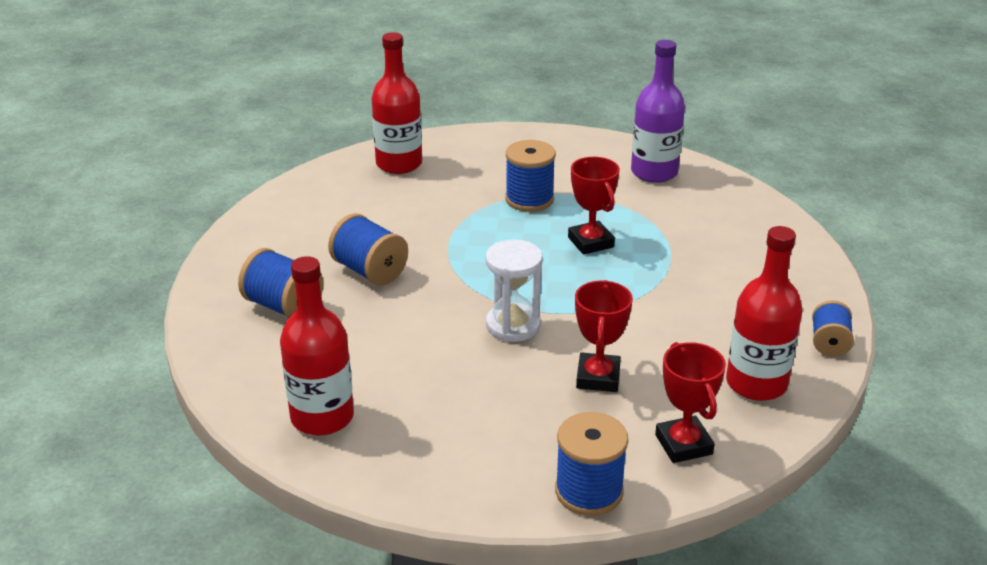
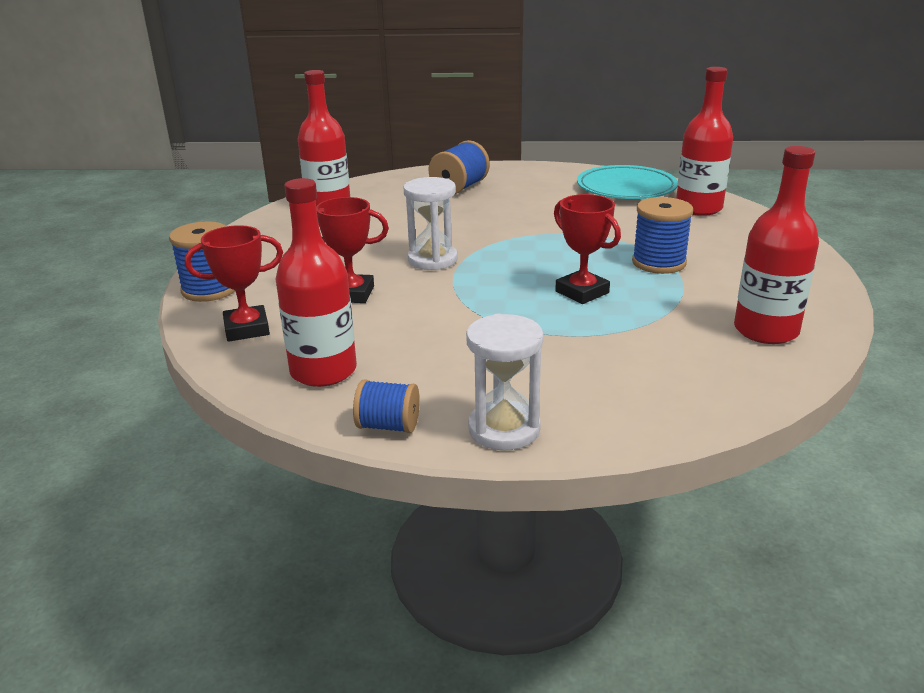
camera: 90 degrees right, 5 degrees down
(326, 195) = (626, 188): none -> turquoise plate
(370, 271) = (511, 208): blue spool -> none
(590, 242) = (582, 292): red trophy -> red trophy turned 75 degrees clockwise
(654, 172) = (766, 330): purple bottle -> red bottle
(817, 290) = (504, 429): none -> white hourglass

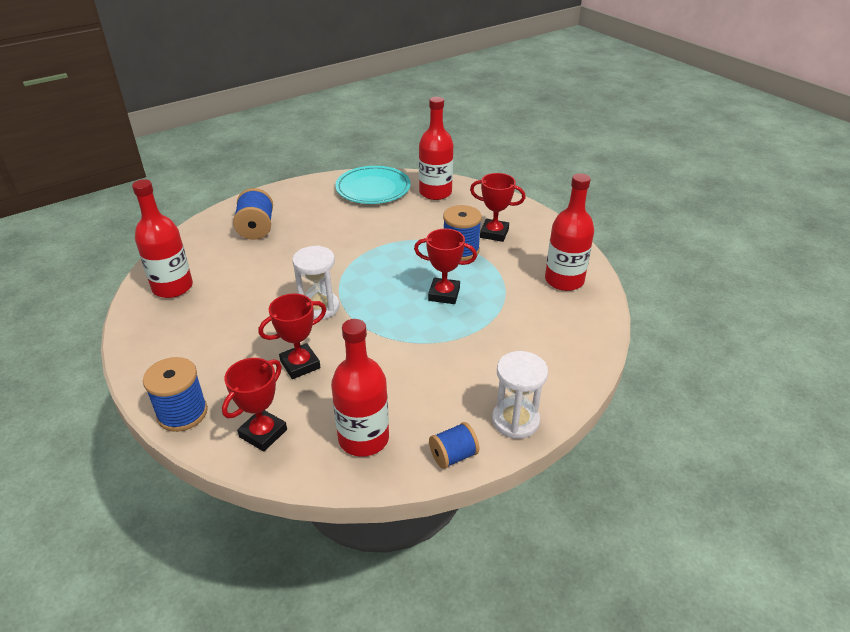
camera: 40 degrees left, 10 degrees up
(726, 261) = (494, 233): none -> red trophy

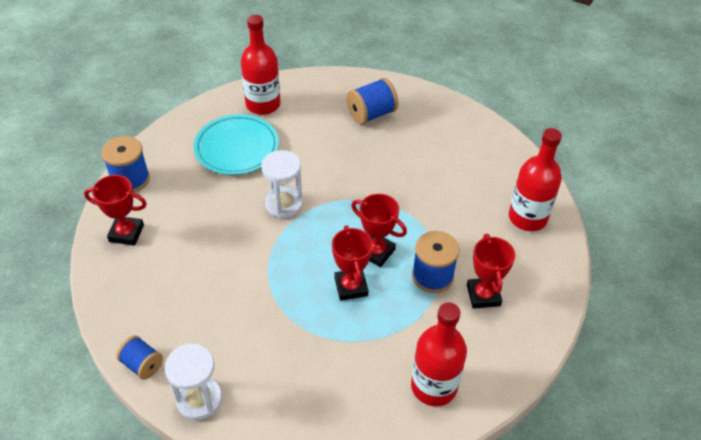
camera: 65 degrees right, 10 degrees up
(300, 364) = (208, 222): red trophy -> red trophy (376, 252)
(363, 438) = (141, 297): red bottle -> none
(373, 189) = (496, 165): turquoise plate -> turquoise plate (237, 148)

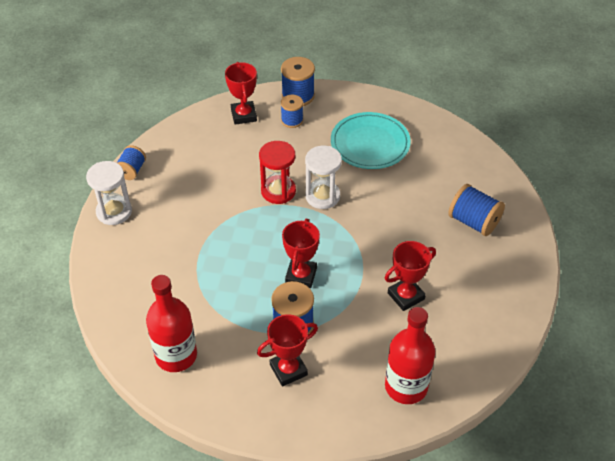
camera: 70 degrees right, 0 degrees up
(163, 195) = (292, 120): none -> blue spool
(257, 237) = (278, 191): none -> red hourglass
(263, 104) = (434, 142): red bottle -> none
(351, 287) = (254, 269): red trophy -> red trophy (406, 296)

